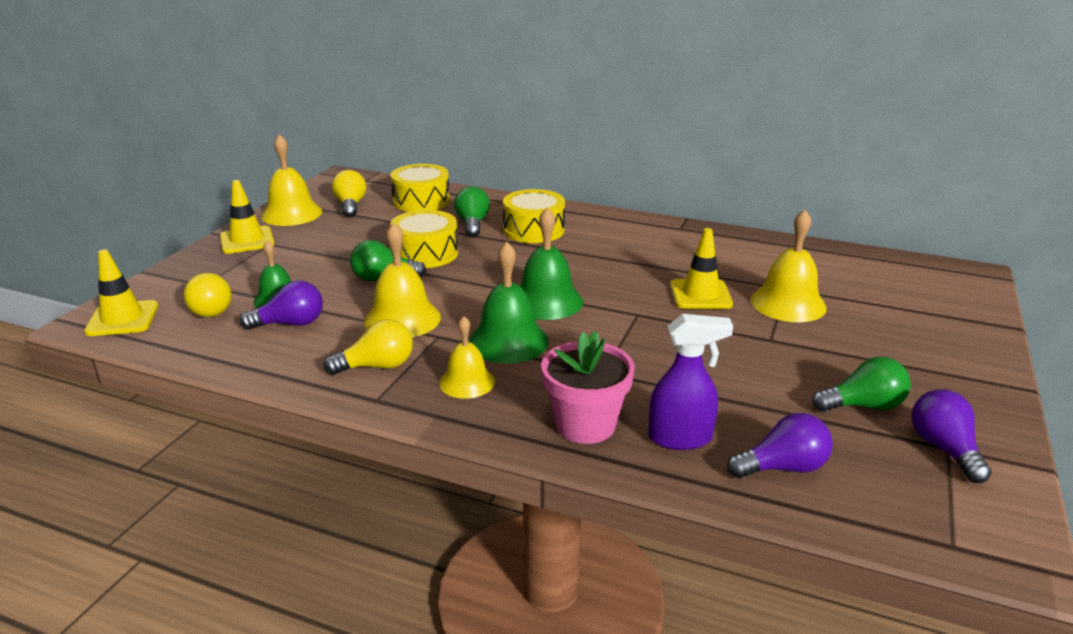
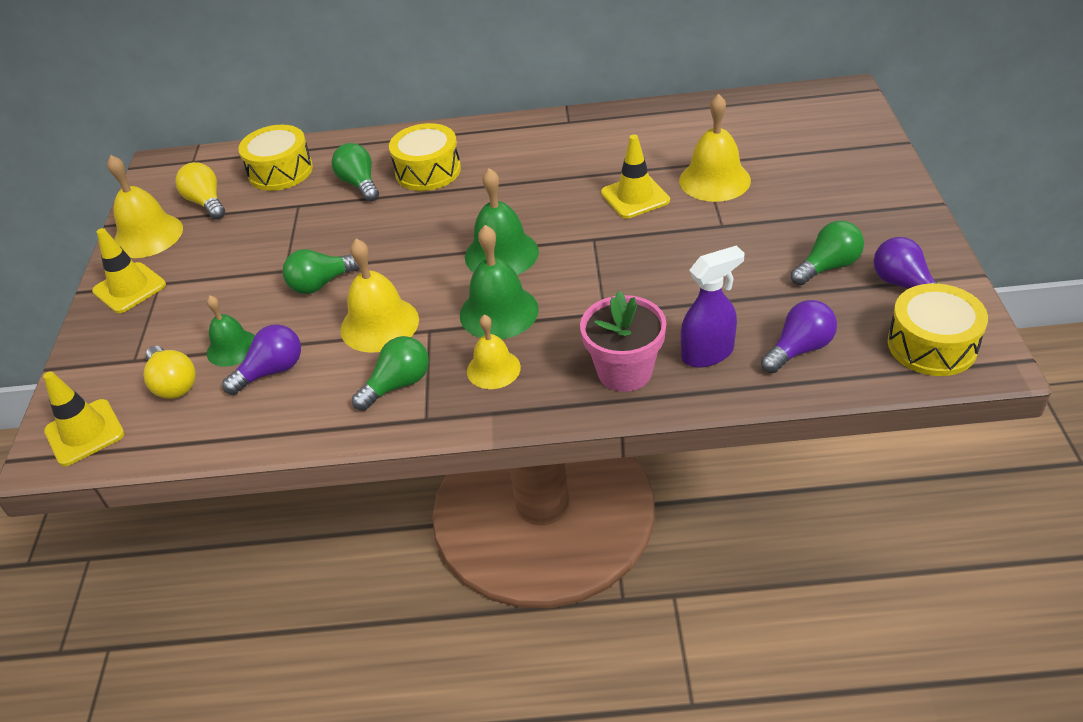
camera: 20 degrees left, 15 degrees up
(377, 366) = (398, 384): yellow light bulb -> green light bulb
(425, 253) = (340, 238): yellow drum -> yellow drum (932, 345)

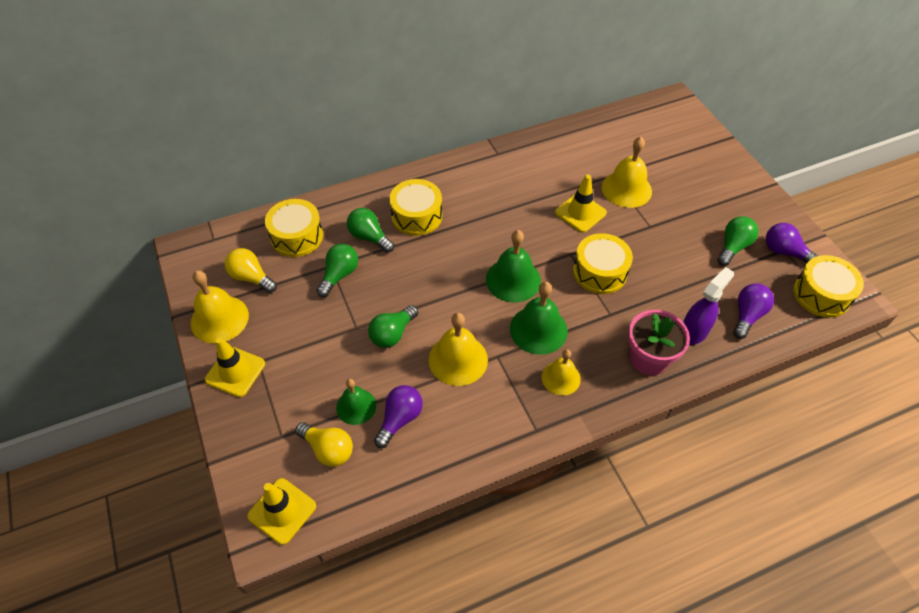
camera: 25 degrees left, 10 degrees up
(398, 384) = (501, 407): green light bulb -> green light bulb (339, 275)
(619, 264) = (600, 272): none -> yellow drum

